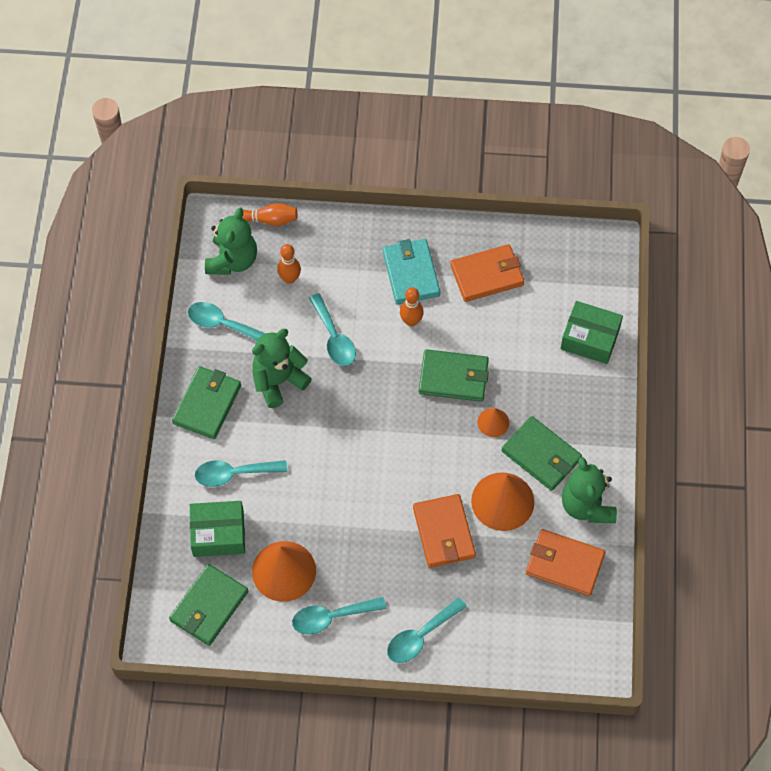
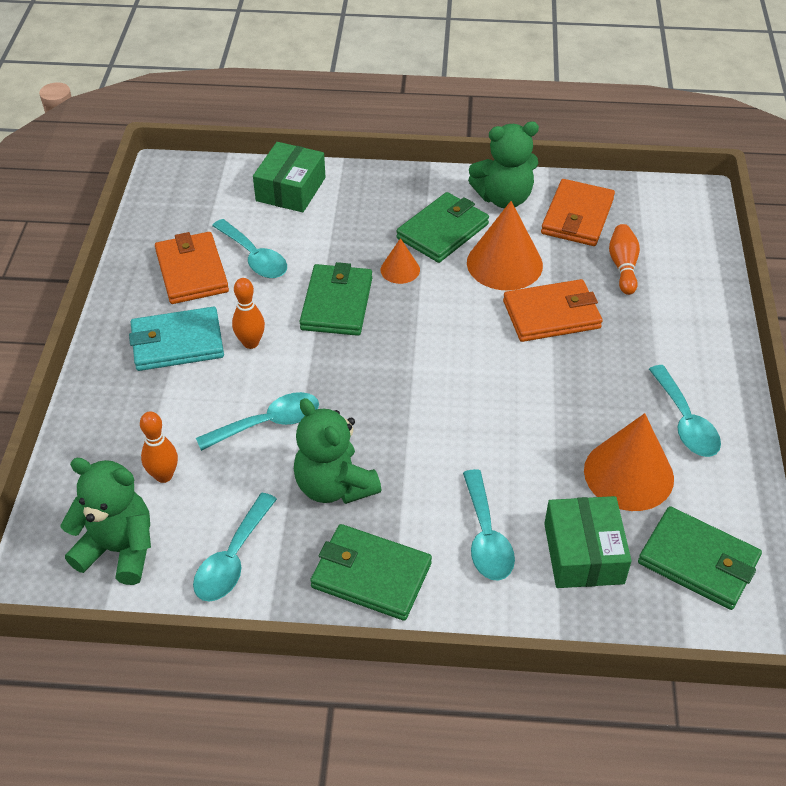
camera: 90 degrees left, 15 degrees down
(269, 220) = (55, 503): orange bowling pin -> orange bowling pin (623, 266)
(421, 636) = (691, 336): turquoise spoon -> turquoise spoon (254, 257)

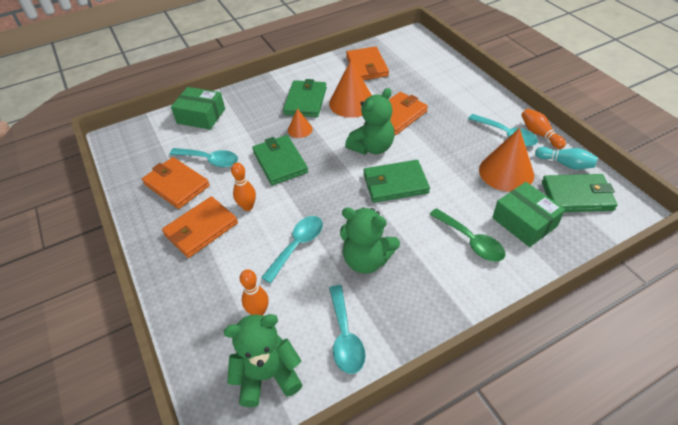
camera: 30 degrees left, 0 degrees up
(177, 343) = (201, 229): turquoise wallet -> orange wallet
(291, 189) = (201, 116): green box -> green box turned 60 degrees counterclockwise
(371, 575) = (432, 298): green wallet -> green wallet (395, 184)
(486, 536) = (470, 241): turquoise spoon -> green spoon
(504, 198) = (322, 73): green teddy bear -> green teddy bear (372, 147)
(623, 266) = (410, 79): orange bowling pin -> orange bowling pin (539, 134)
(730, 509) = (565, 164): none -> turquoise bowling pin

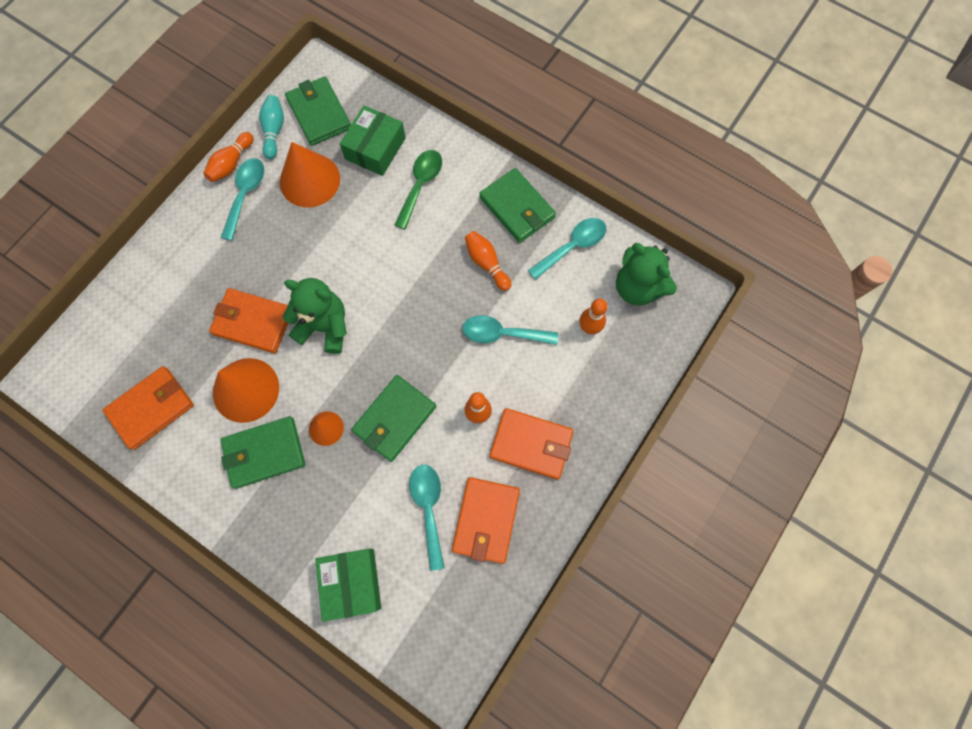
camera: 120 degrees left, 25 degrees up
(366, 260) = (487, 263): green teddy bear -> orange bowling pin
(395, 184) = (374, 278): green wallet -> green wallet (517, 207)

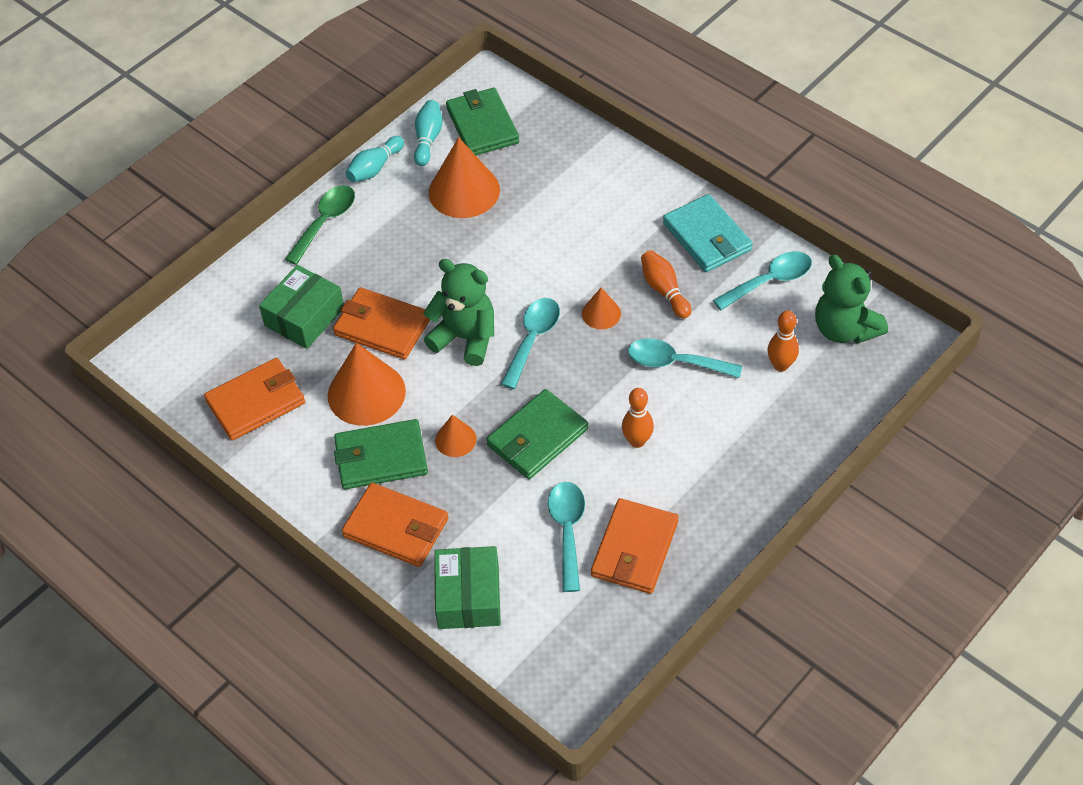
camera: 10 degrees right, 20 degrees down
(231, 163) = (375, 168): orange bowling pin -> turquoise bowling pin
(245, 195) = (388, 200): turquoise spoon -> turquoise spoon (533, 339)
(375, 148) = (544, 165): green box -> green box (304, 317)
(420, 185) = (594, 206): green spoon -> green spoon (325, 222)
(436, 291) = (601, 313): none -> orange cone
(517, 207) = (707, 237): green wallet -> turquoise wallet
(531, 444) = (697, 477): orange wallet -> orange wallet (396, 528)

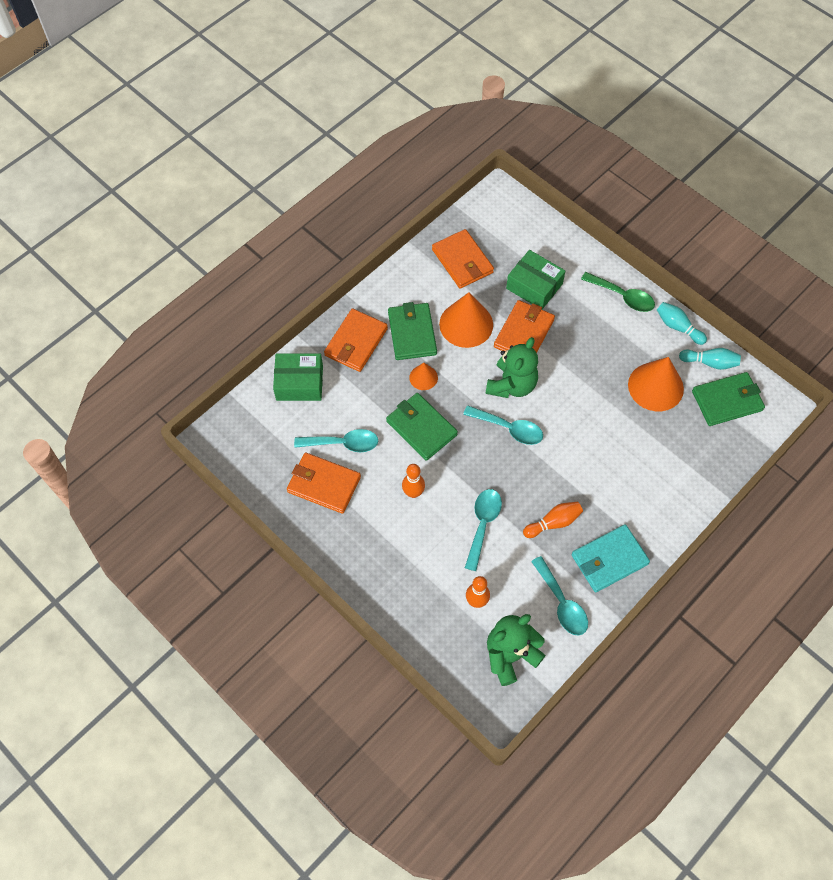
camera: 90 degrees right, 10 degrees up
(601, 313) = (532, 476): orange cone -> none

